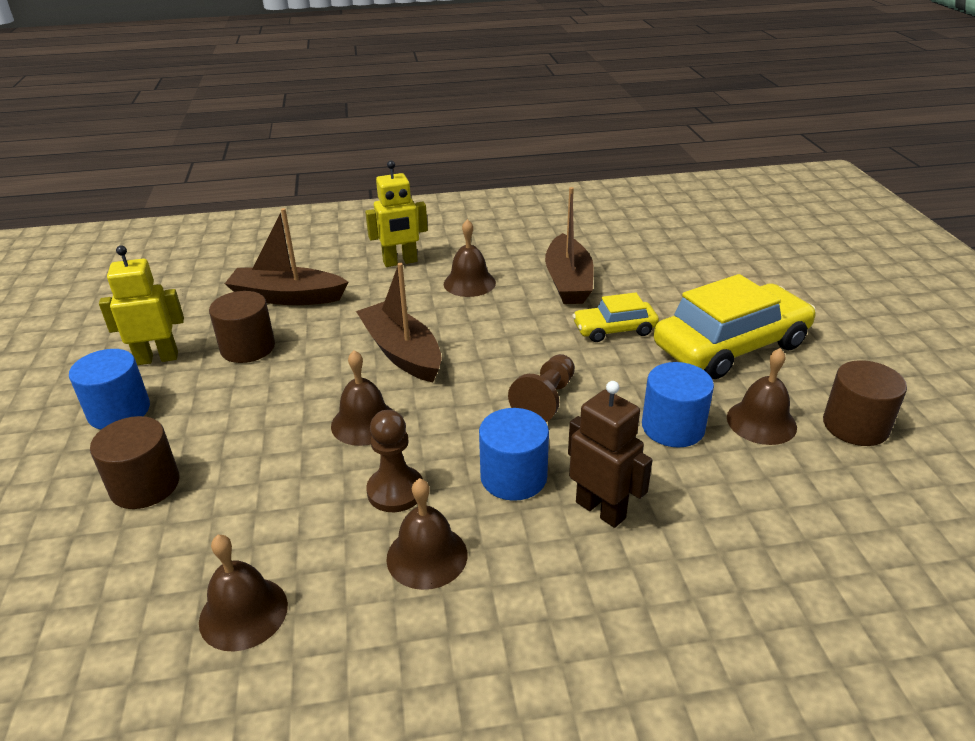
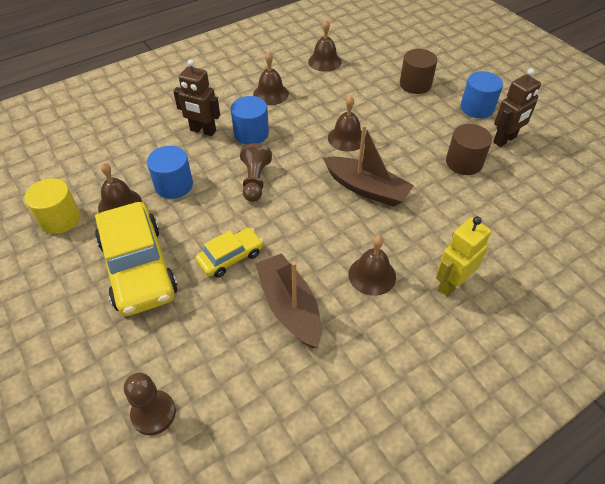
camera: 155 degrees right, 15 degrees up
(157, 358) = (505, 140): yellow robot -> brown robot
(287, 297) = (493, 212): brown boat -> none
(395, 491) = (303, 112): brown pawn -> brown pawn (153, 413)
(731, 346) = (138, 267): yellow car -> yellow car turned 60 degrees counterclockwise
(855, 426) = (60, 219): brown cylinder -> yellow cylinder

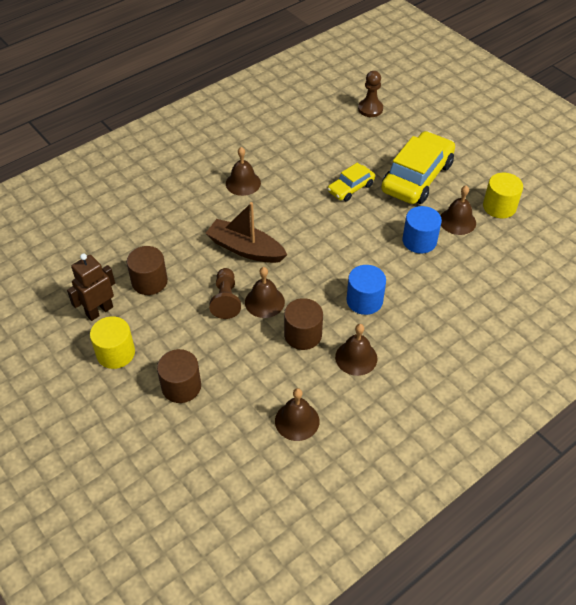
camera: 175 degrees right, 0 degrees up
(138, 267) = (417, 177): yellow car -> yellow car turned 60 degrees clockwise
(203, 131) = (416, 300): brown robot -> none
(255, 181) = (347, 249): brown pawn -> brown pawn (226, 300)
(289, 307) = (301, 161): brown boat -> none
(313, 111) = (303, 335): none -> brown cylinder
(451, 284) = (185, 181): yellow robot -> none
(477, 108) = (115, 353): blue cylinder -> yellow cylinder

